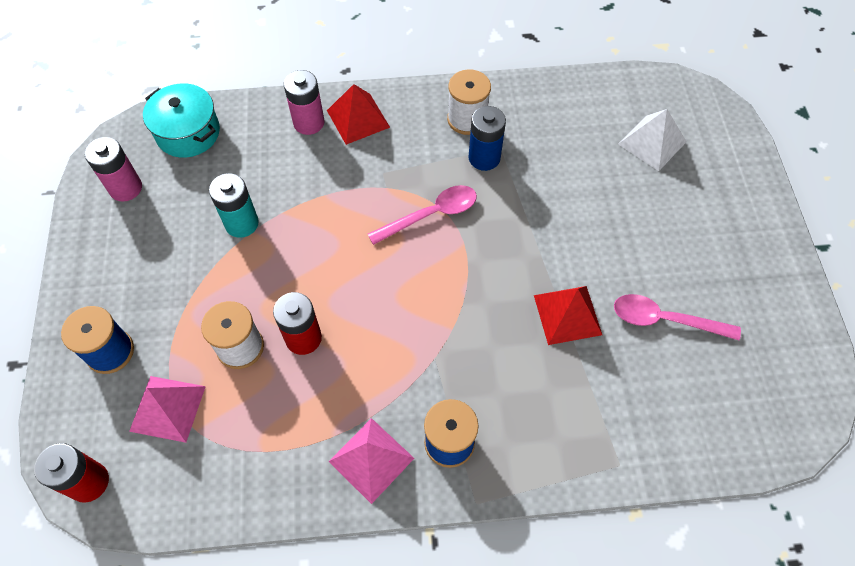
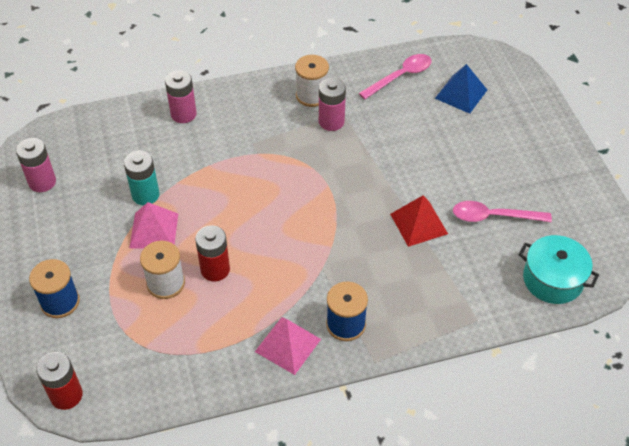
camera: 10 degrees left, 10 degrees down
(168, 408) = (117, 334): pink pyramid -> pink pyramid (154, 230)
(188, 133) = (84, 134): turquoise pot -> turquoise pot (552, 279)
(358, 119) = (223, 106): red pyramid -> none
(431, 215) = (297, 168): pink spoon -> pink spoon (400, 76)
(484, 158) = (331, 122): blue battery -> pink battery
(652, 142) = (461, 94): white pyramid -> blue pyramid

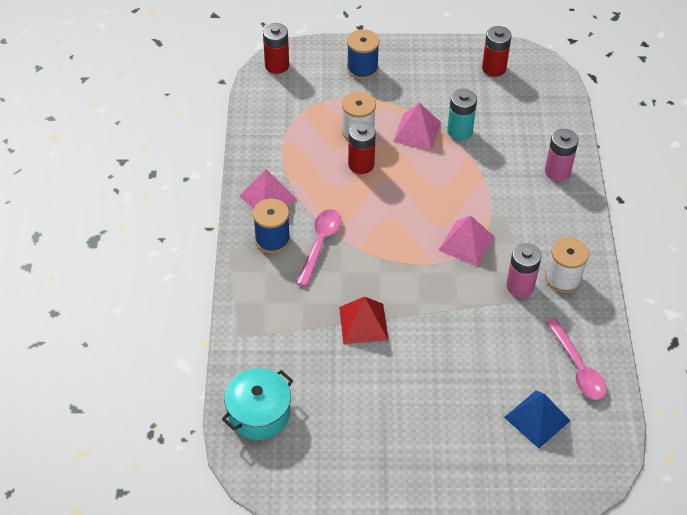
camera: 105 degrees right, 0 degrees up
(42, 182) = (494, 68): pink battery -> red battery
(294, 165) = (466, 243): none -> pink pyramid
(493, 216) = (352, 390): pink spoon -> pink spoon (320, 244)

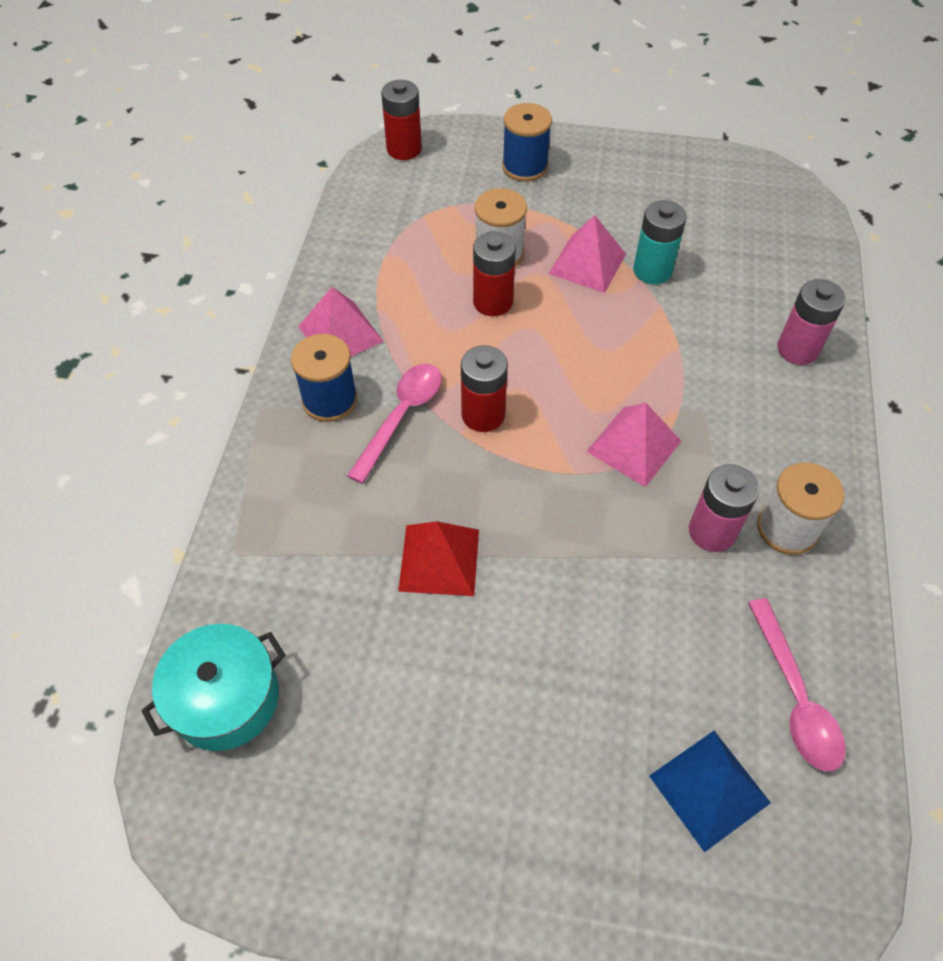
camera: 10 degrees right, 5 degrees up
(494, 68) = (718, 186): red battery -> red battery (483, 415)

